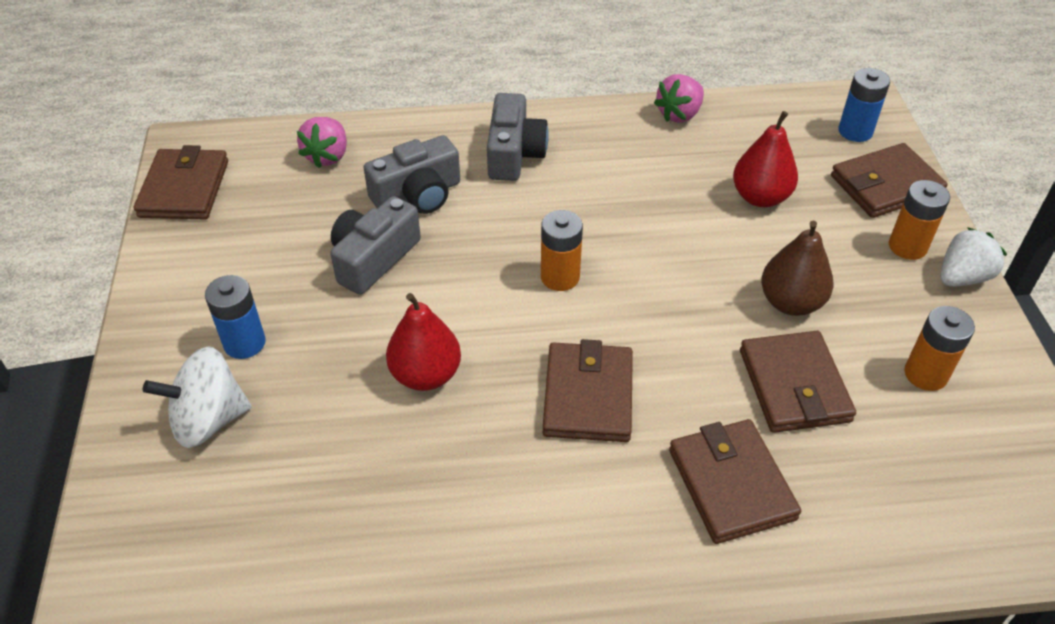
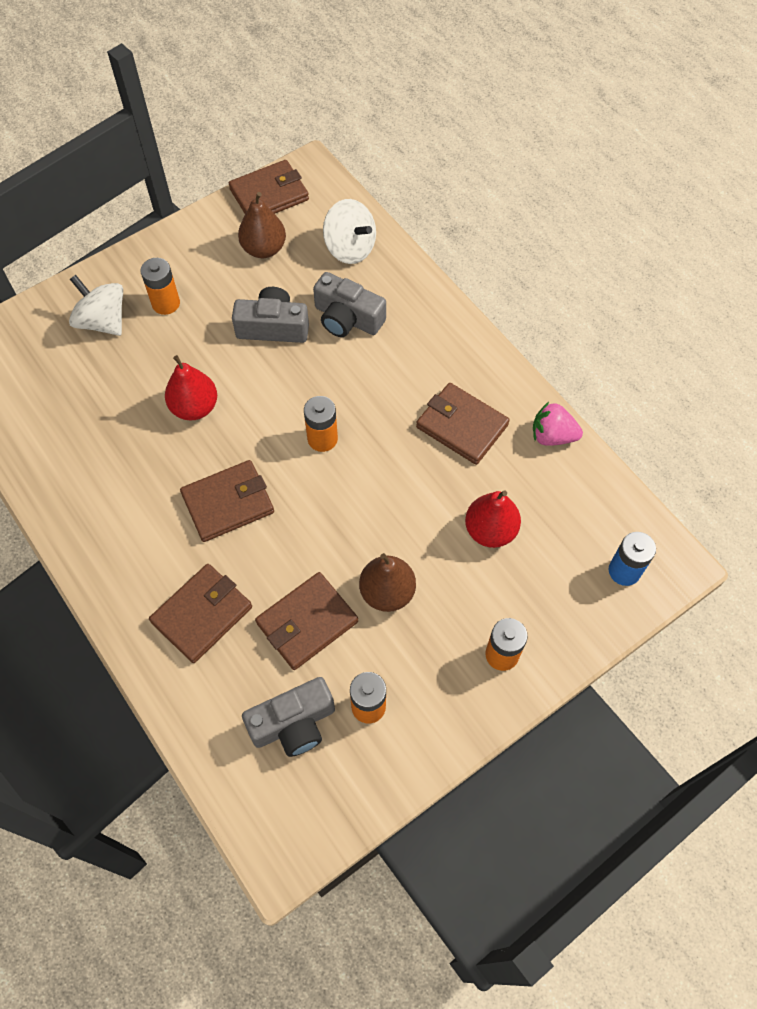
camera: 60 degrees right, 15 degrees up
(244, 343) = (166, 303): blue battery -> orange battery
(256, 223) = (264, 249): none -> brown pear
(327, 156) = (350, 248): pink strawberry -> white spinning top
(514, 153) = (428, 351): grey camera -> grey camera (293, 723)
(886, 185) = (568, 616): brown wallet -> brown wallet (462, 426)
(962, 277) = (491, 705): white strawberry -> none

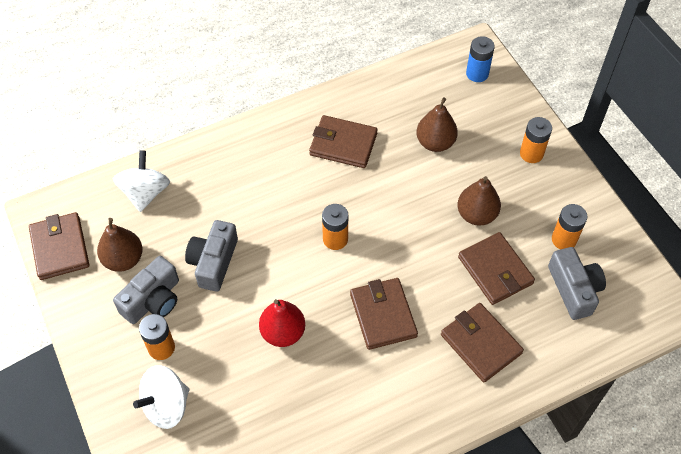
camera: 80 degrees left, 5 degrees down
(347, 318) = (220, 205): grey camera -> grey camera (153, 300)
(350, 248) = (145, 193): white spinning top -> white spinning top turned 45 degrees counterclockwise
(462, 426) = (343, 144): brown wallet -> brown wallet turned 60 degrees clockwise
(490, 530) = (435, 143): red pear -> brown pear
(552, 436) = (363, 91): pink strawberry -> none

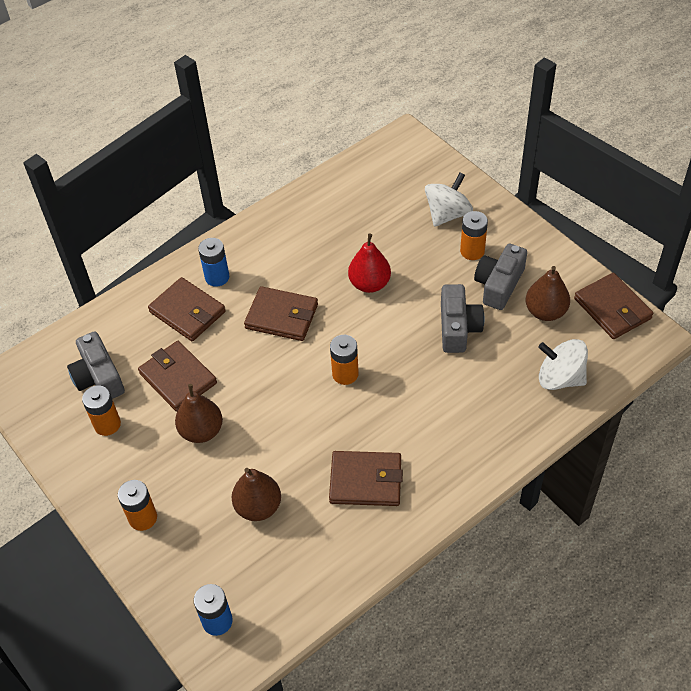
camera: 170 degrees right, 5 degrees down
(145, 193) = (560, 378): white spinning top -> white spinning top turned 120 degrees clockwise
(383, 315) = (282, 316): brown wallet -> brown wallet turned 45 degrees counterclockwise
(444, 381) = (217, 277): none -> blue battery

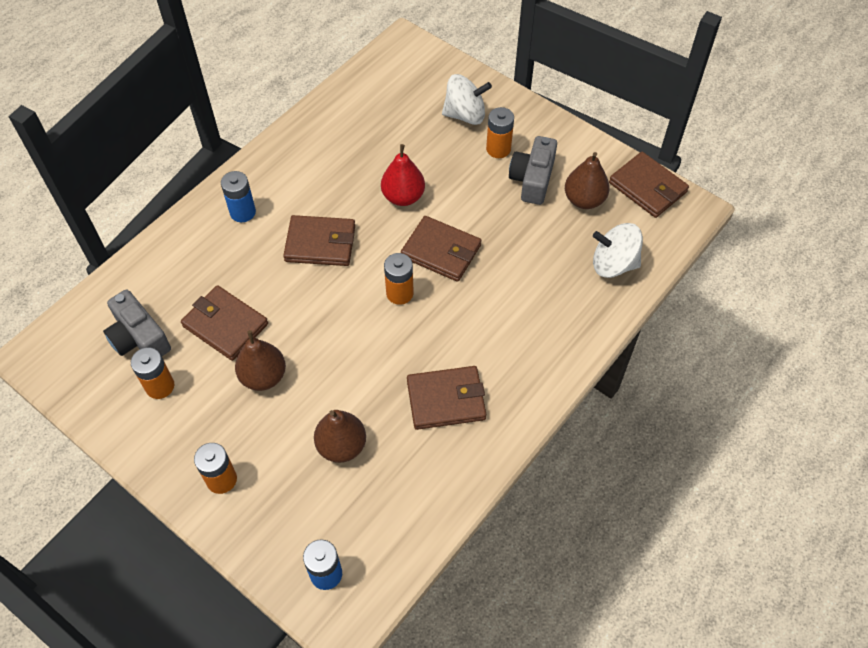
camera: 15 degrees left, 5 degrees up
(187, 312) = (219, 253): brown wallet -> brown wallet (441, 251)
(447, 214) = (465, 115): white spinning top -> white spinning top turned 60 degrees clockwise
(458, 327) = (502, 228): grey camera -> none

